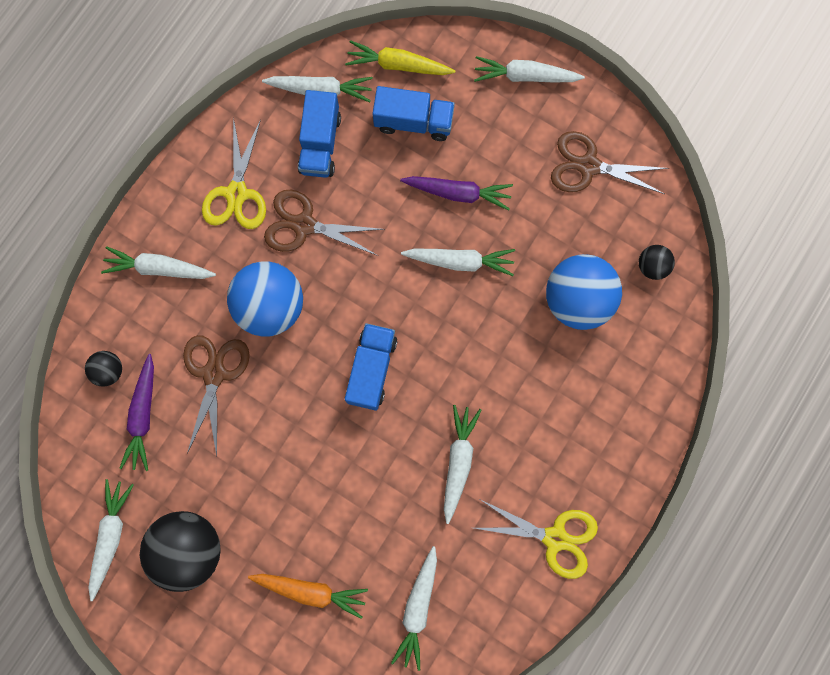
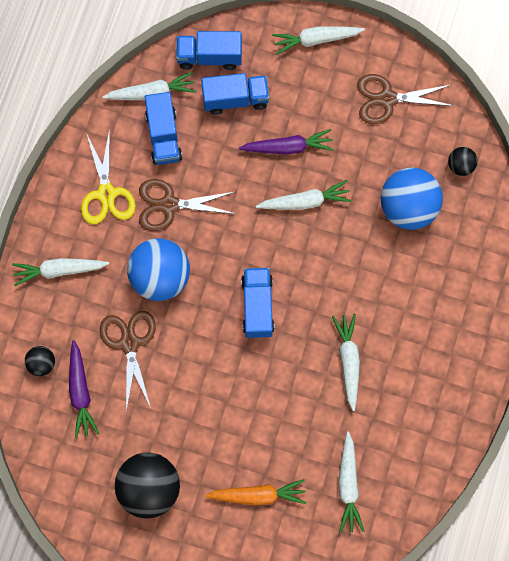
camera: 15 degrees left, 5 degrees down
(111, 536) = (82, 496): white carrot -> none
(398, 65) = (209, 57): yellow carrot -> blue truck
(555, 538) = (442, 401): yellow scissors -> none

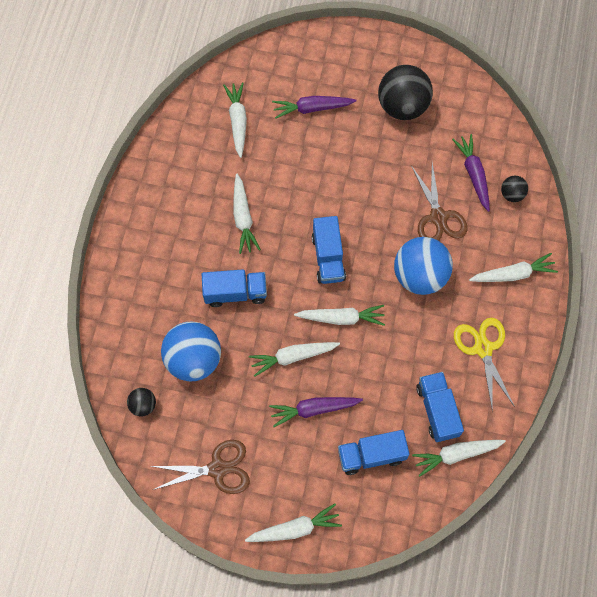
camera: 175 degrees right, 5 degrees down
(169, 205) = (421, 343): brown scissors -> none
(209, 57) = (403, 499): blue truck -> blue truck (235, 293)
(250, 238) = (341, 318): none -> white carrot
(258, 495) = (312, 108): orange carrot -> purple carrot

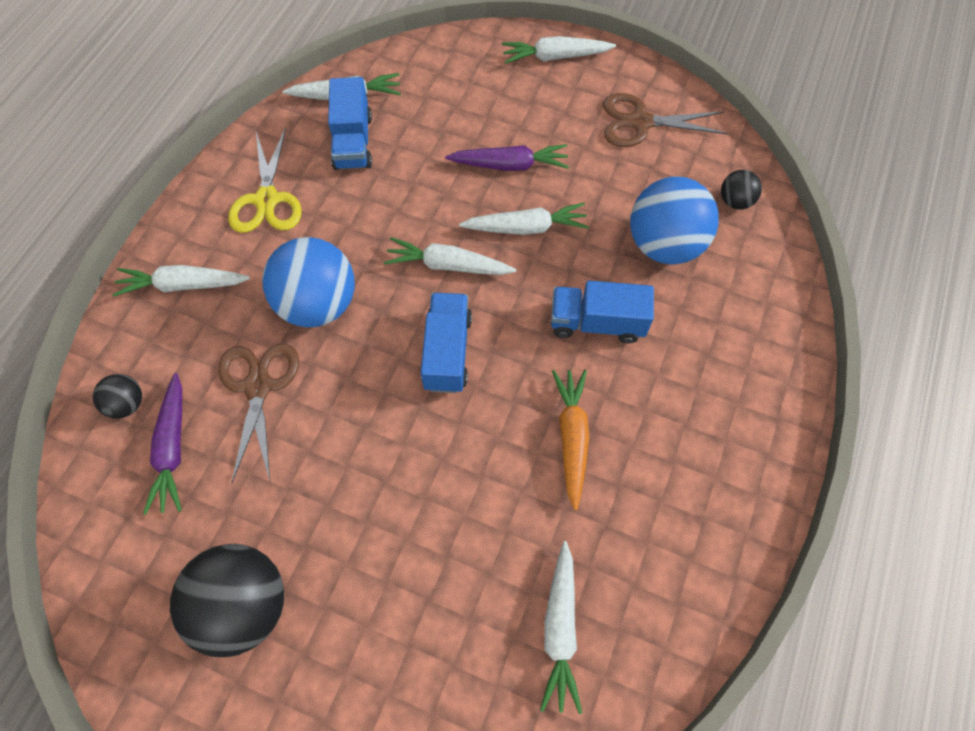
camera: 170 degrees left, 5 degrees down
(243, 218) = (572, 437): white carrot -> orange carrot
(312, 108) = (414, 632): purple carrot -> none
(371, 455) = (449, 109): blue truck -> none

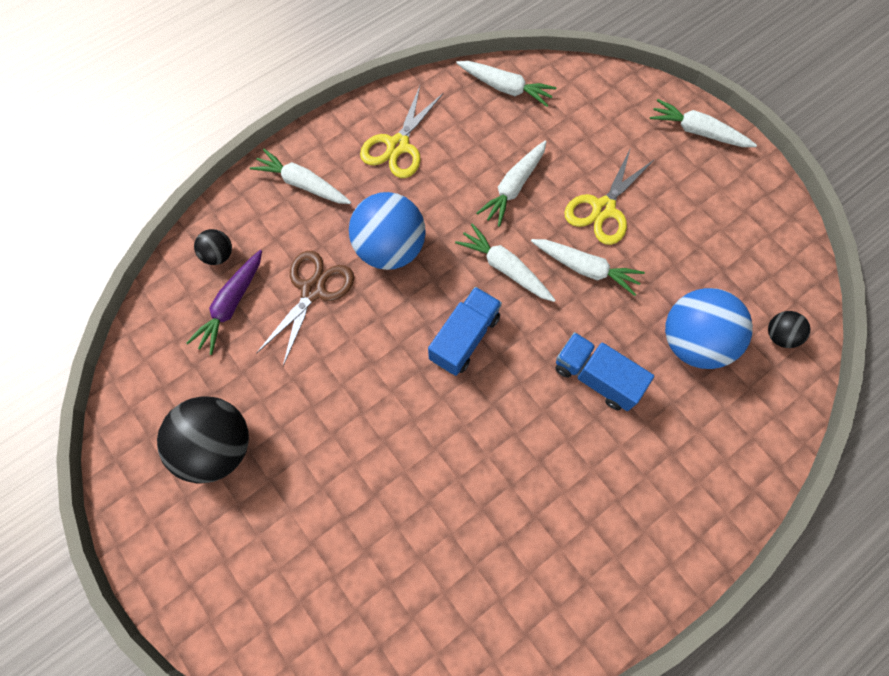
camera: 30 degrees right, 5 degrees up
(353, 142) = (489, 129): blue truck -> none
(510, 165) = (603, 209): purple carrot -> yellow scissors
(560, 630) = (424, 599): white carrot -> white carrot (513, 187)
(572, 437) = (521, 458): orange carrot -> none
(640, 122) = (738, 224): brown scissors -> none

